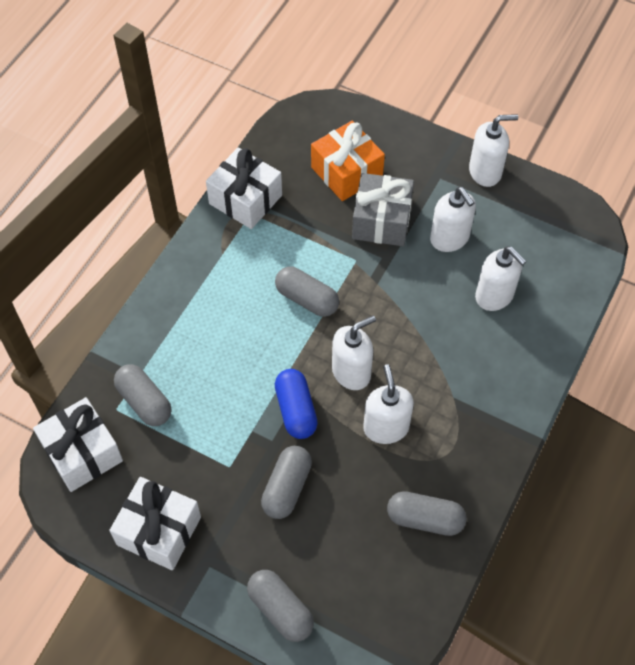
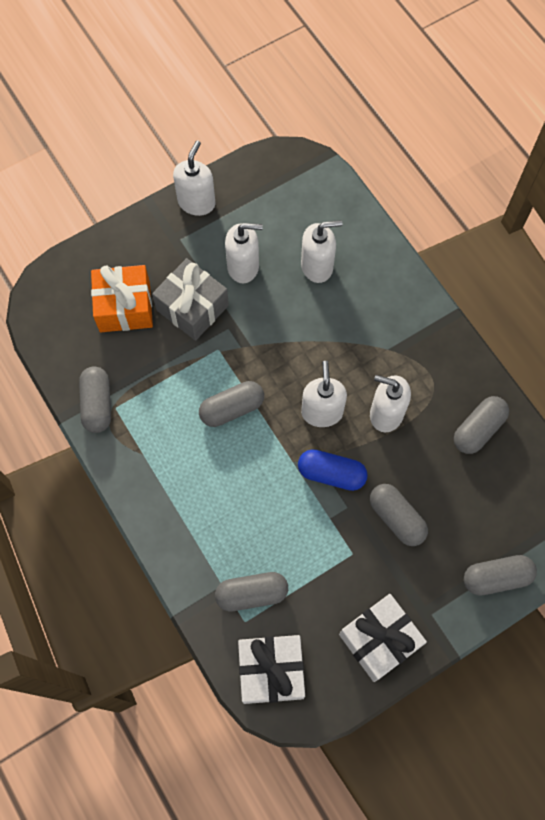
camera: 60 degrees left, 10 degrees up
(245, 199) = (97, 404): white gift -> grey capsule

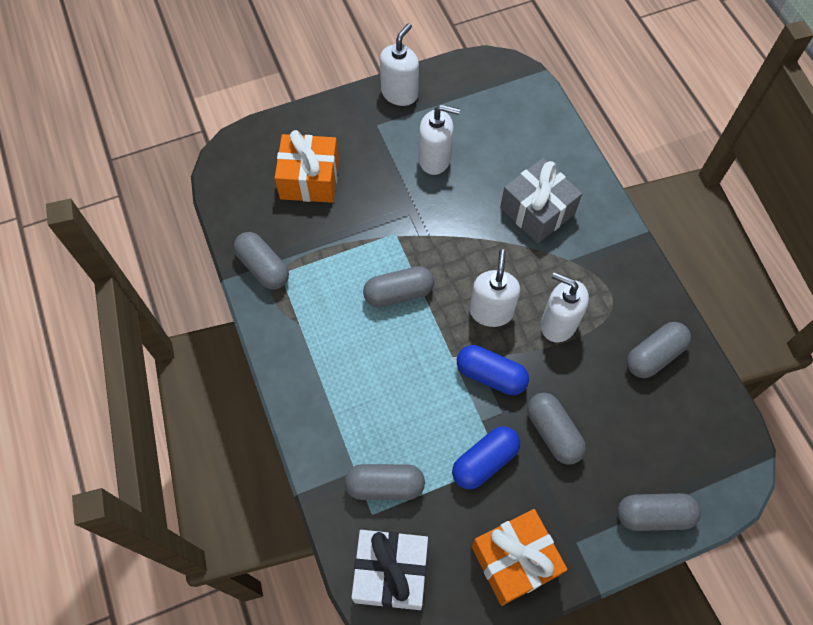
camera: 10 degrees right, 5 degrees down
(97, 404) = (263, 267): grey capsule -> grey capsule turned 45 degrees counterclockwise
(192, 307) = (377, 190): grey gift -> grey gift (537, 211)
(317, 266) = (509, 170): white soap dispenser -> none
(338, 555) = (484, 461): none -> blue capsule
(379, 640) = (515, 560): white gift -> orange gift

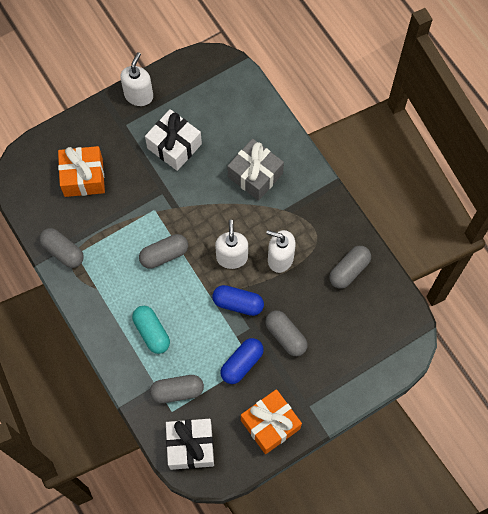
camera: 10 degrees left, 5 degrees up
(363, 395) = (151, 332): none -> turquoise capsule
(435, 159) = (174, 146): white soap dispenser -> white gift
(653, 515) = (358, 379): grey capsule -> none

